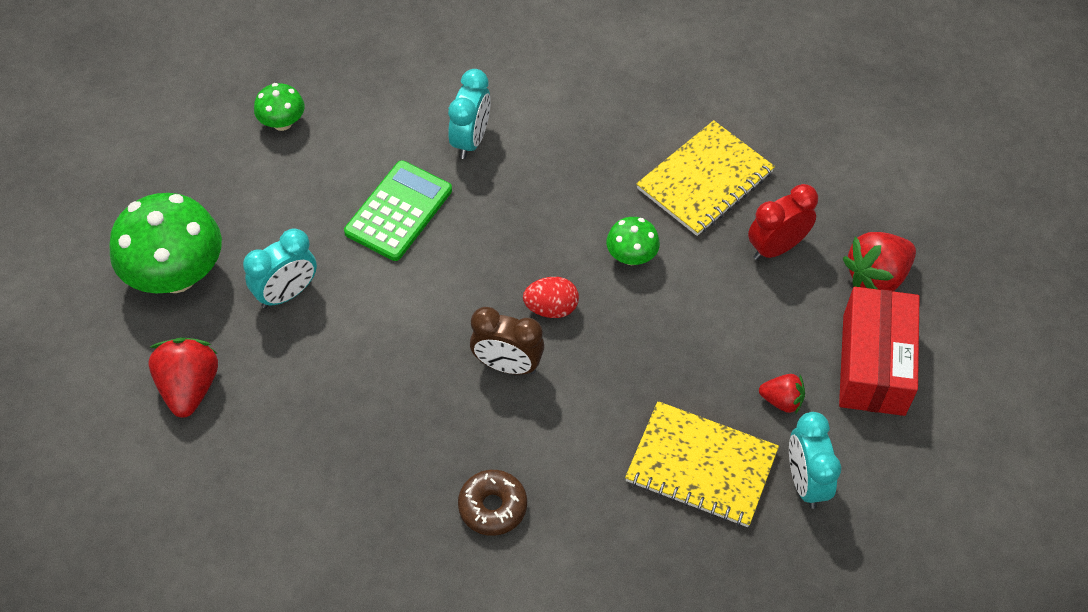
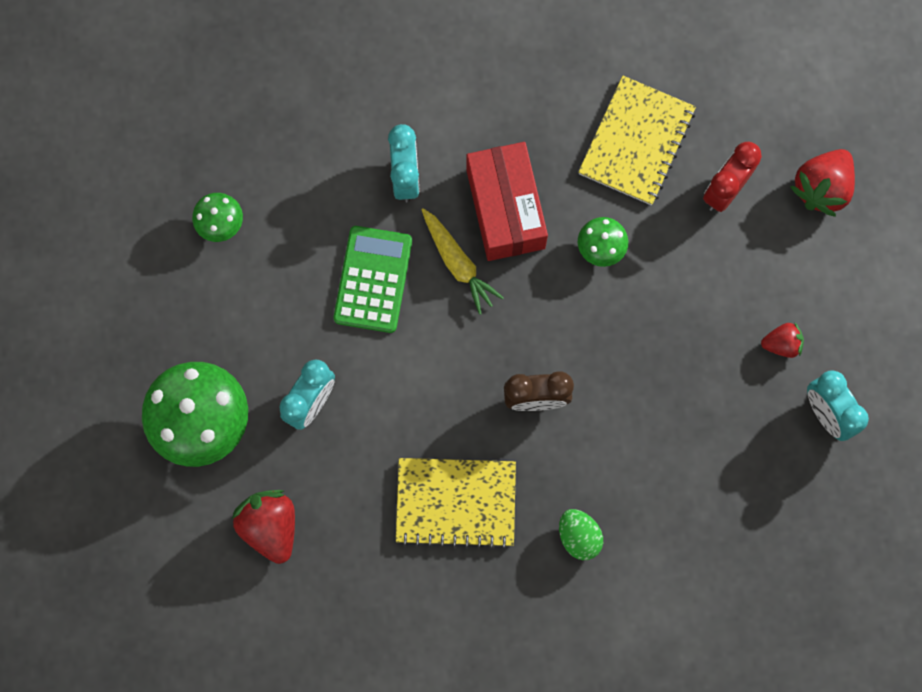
camera: 20 degrees left, 20 degrees up
(486, 224) = (458, 263): none -> yellow carrot
(492, 507) = (579, 536): brown donut -> green egg
(551, 308) = (551, 328): red egg -> none
(701, 466) = (736, 432): yellow notebook -> yellow notebook (456, 502)
(873, 364) = (847, 278): red box -> red box (505, 209)

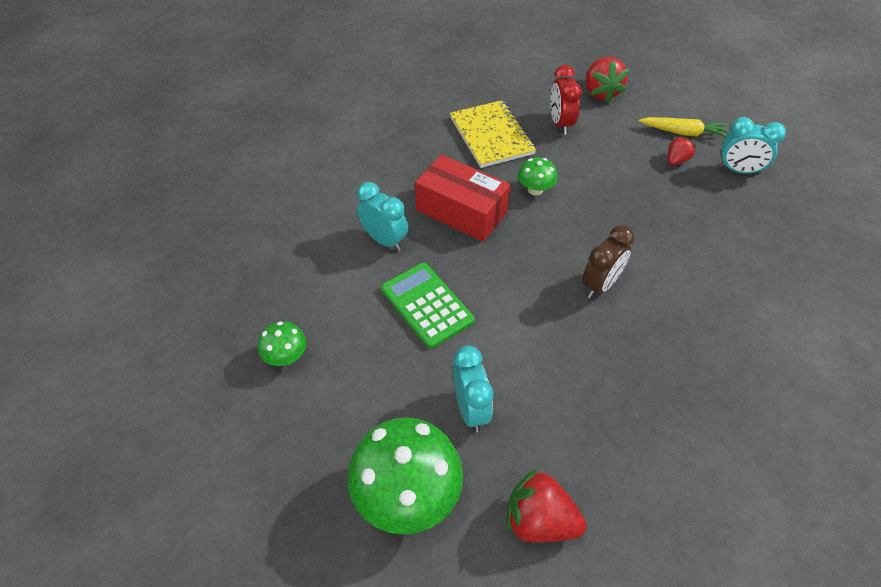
camera: 45 degrees left, 25 degrees down
(456, 502) = (633, 382): yellow notebook -> none
(458, 263) = (468, 256): yellow carrot -> yellow carrot (683, 132)
(579, 536) = (721, 333): green egg -> none

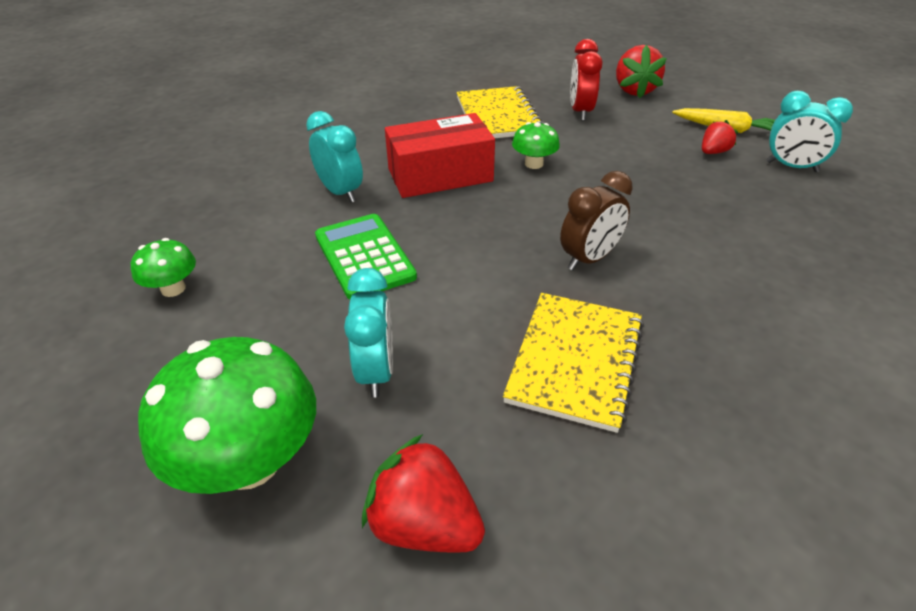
camera: 10 degrees right, 10 degrees down
(461, 211) = (440, 175): red box -> red box turned 60 degrees counterclockwise
(609, 380) = (575, 361): none -> yellow notebook

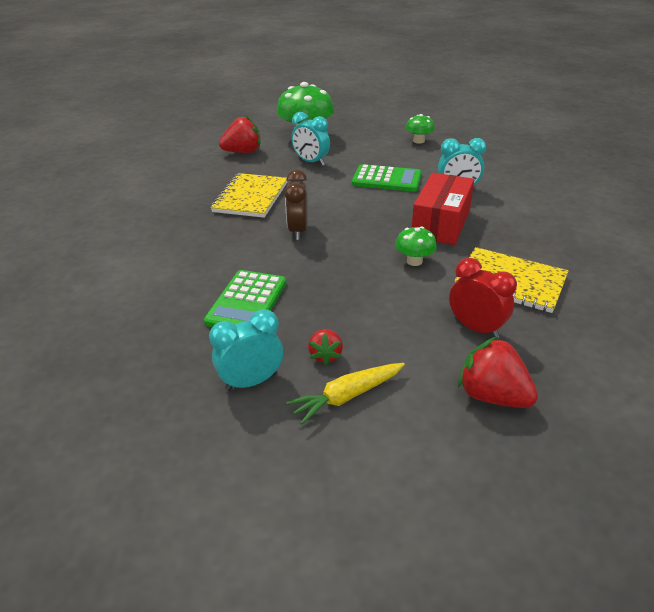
camera: 130 degrees right, 5 degrees down
(575, 361) = (251, 197): yellow notebook -> yellow notebook turned 45 degrees clockwise
(740, 219) = (247, 302): none -> green calculator

